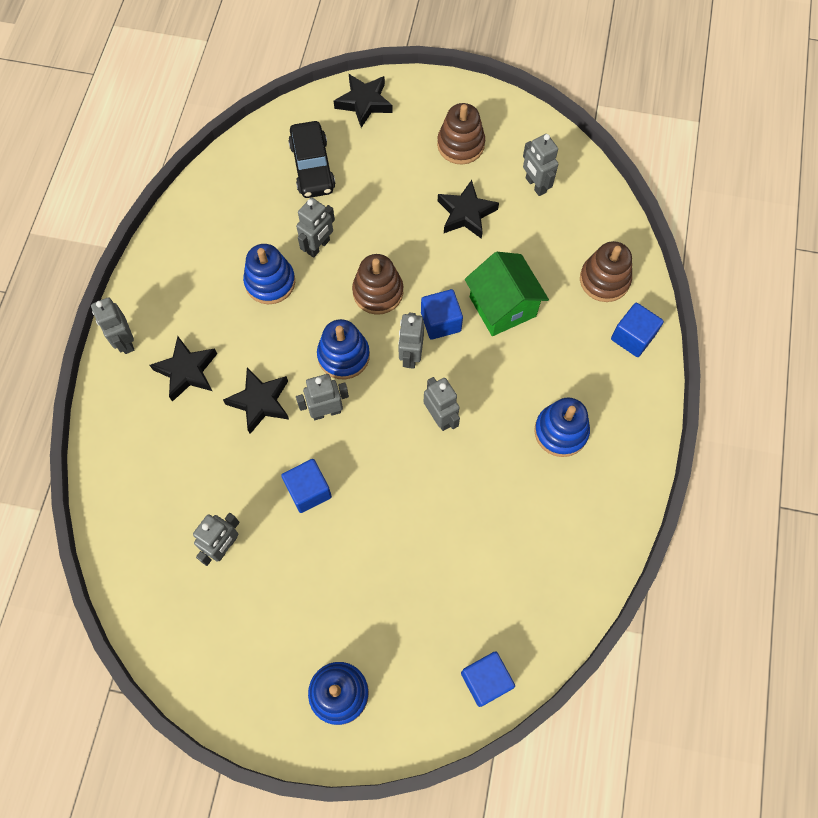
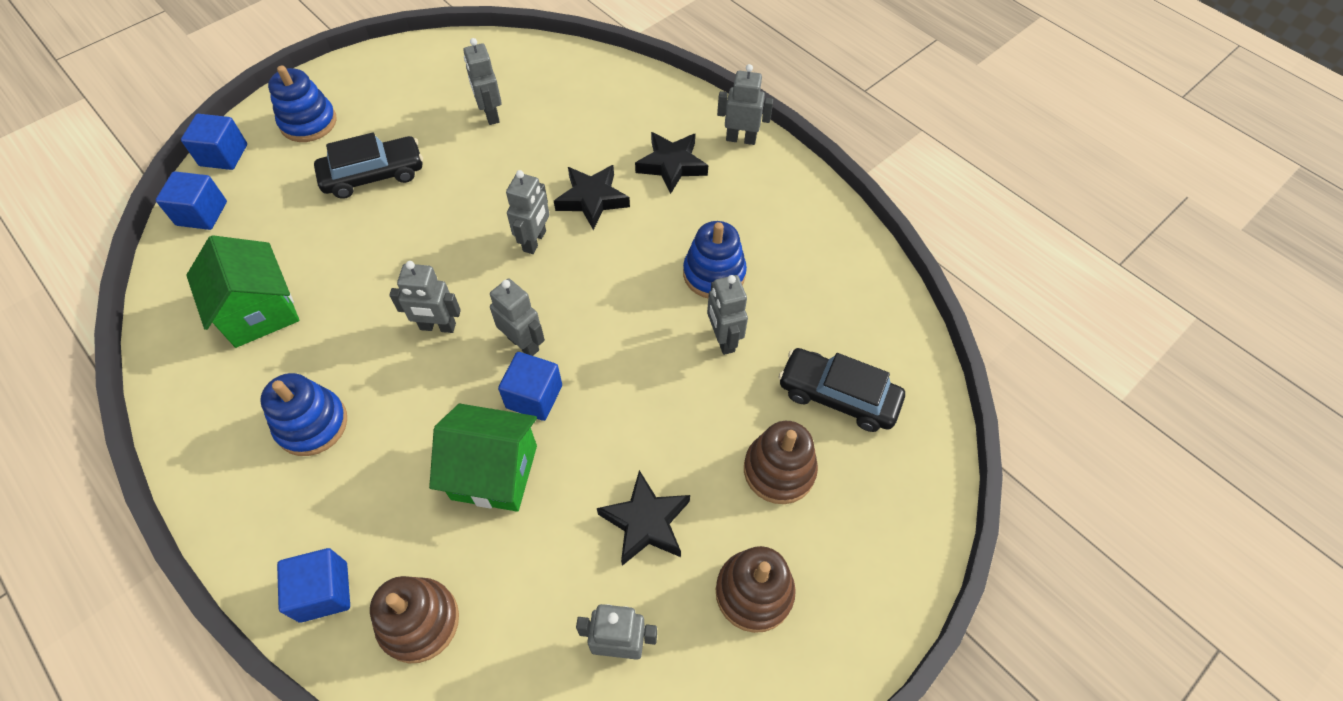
camera: 125 degrees right, 10 degrees down
(308, 490) = (477, 189): blue cube -> blue cube (224, 155)
(343, 356) = (577, 287): blue stacking toy -> none
(352, 581) = (373, 175): none -> black car
(364, 103) = (904, 516): black star -> none
(378, 292) = (621, 360): brown stacking toy -> brown stacking toy (779, 470)
(522, 545) = (259, 311): none -> green house

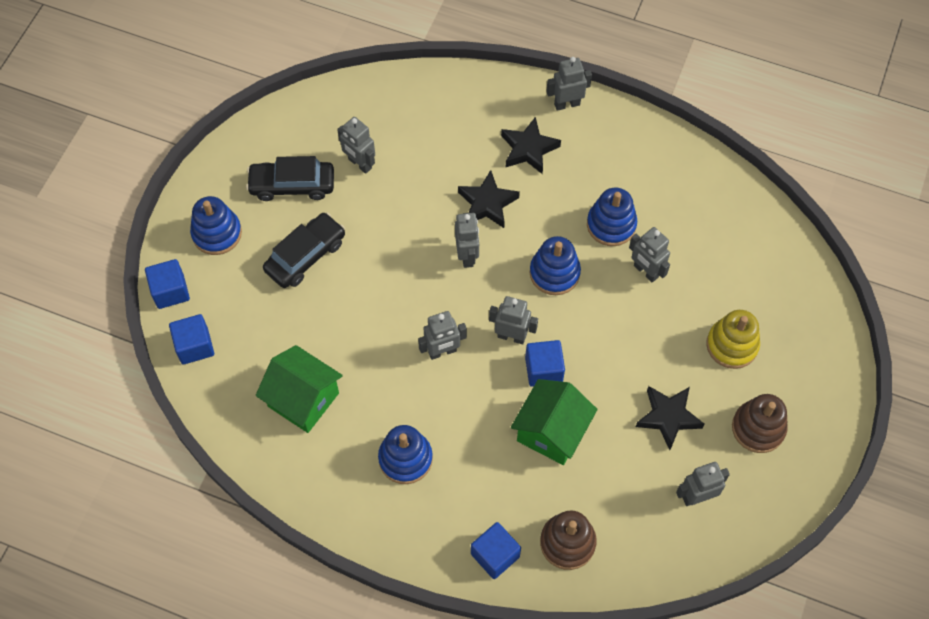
camera: 25 degrees left, 5 degrees up
(494, 472) = (551, 432): green house -> green house turned 45 degrees counterclockwise
(617, 297) = (554, 273): none -> blue stacking toy
(779, 470) = (732, 345): brown stacking toy -> yellow stacking toy
(838, 396) = (742, 278): black car -> black car (292, 185)

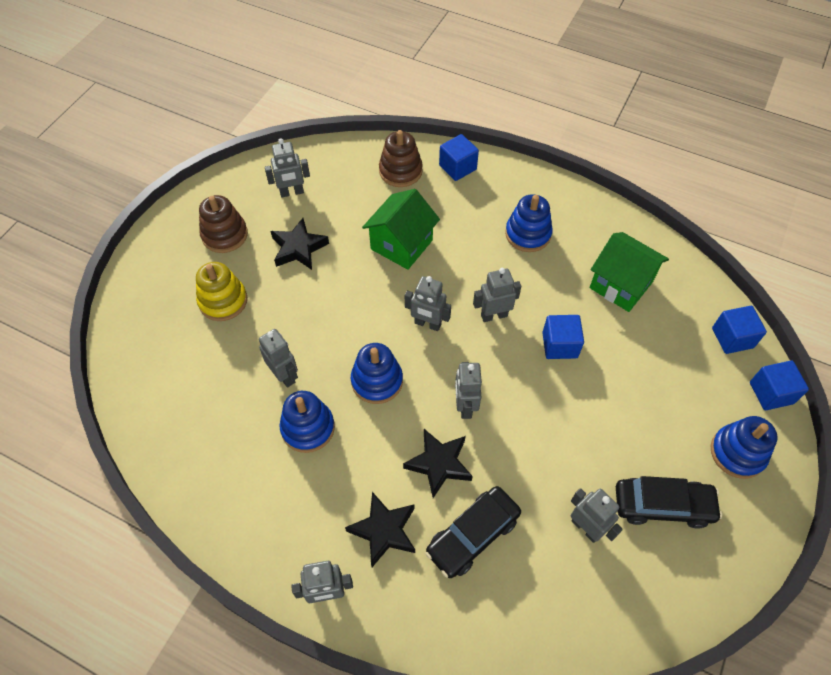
camera: 175 degrees left, 5 degrees down
(305, 256) = (636, 419): black car -> black car (472, 535)
(543, 370) = (401, 293): blue cube -> blue cube (559, 345)

